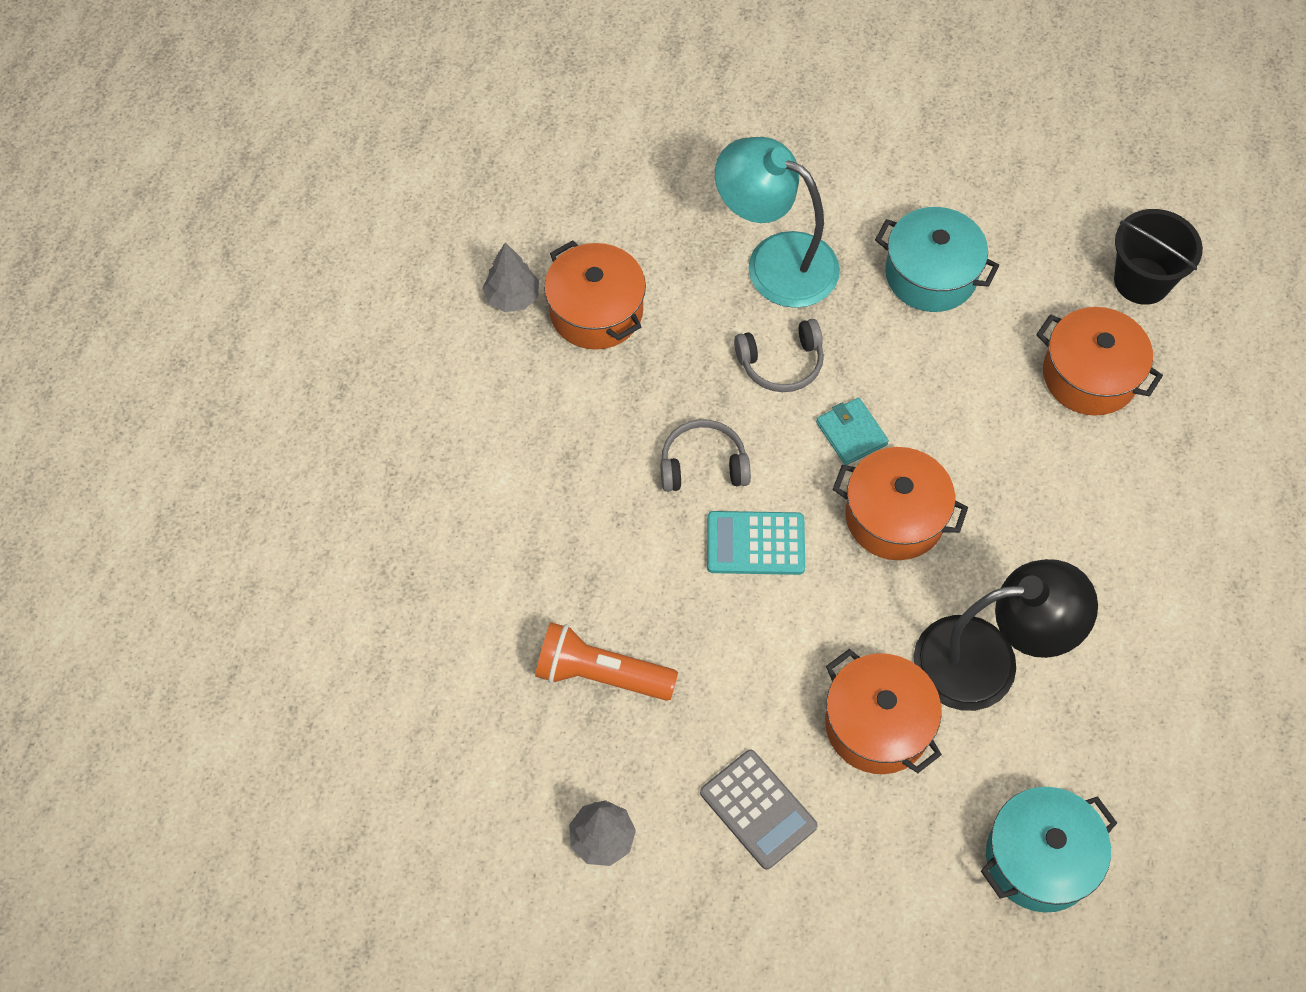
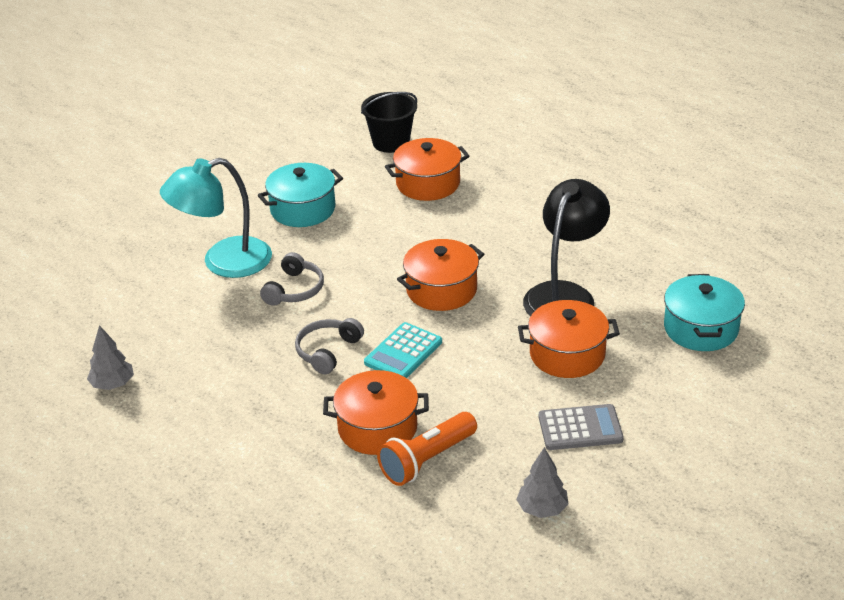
camera: 55 degrees left, 25 degrees down
(596, 311) = (168, 351): orange pot -> orange pot (377, 428)
(851, 433) = (371, 283): turquoise wallet -> none

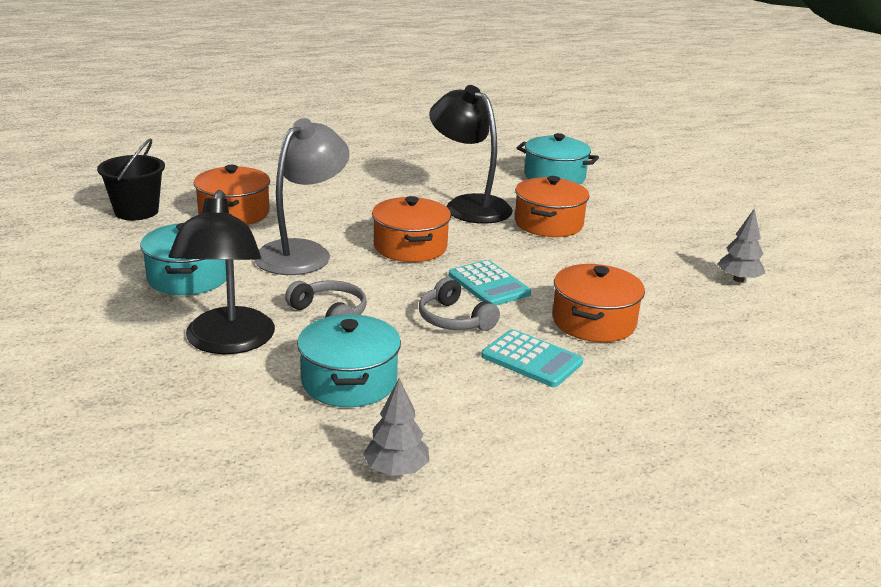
camera: 70 degrees left, 10 degrees down
(205, 331) = (349, 381): none -> turquoise pot
(223, 262) = (227, 342): turquoise lamp -> black lamp
(290, 408) = (531, 359): none -> turquoise calculator
(385, 241) = (302, 252): none -> grey lamp
(427, 460) = (653, 310): orange flashlight -> none
(580, 428) = (645, 242): grey calculator -> none

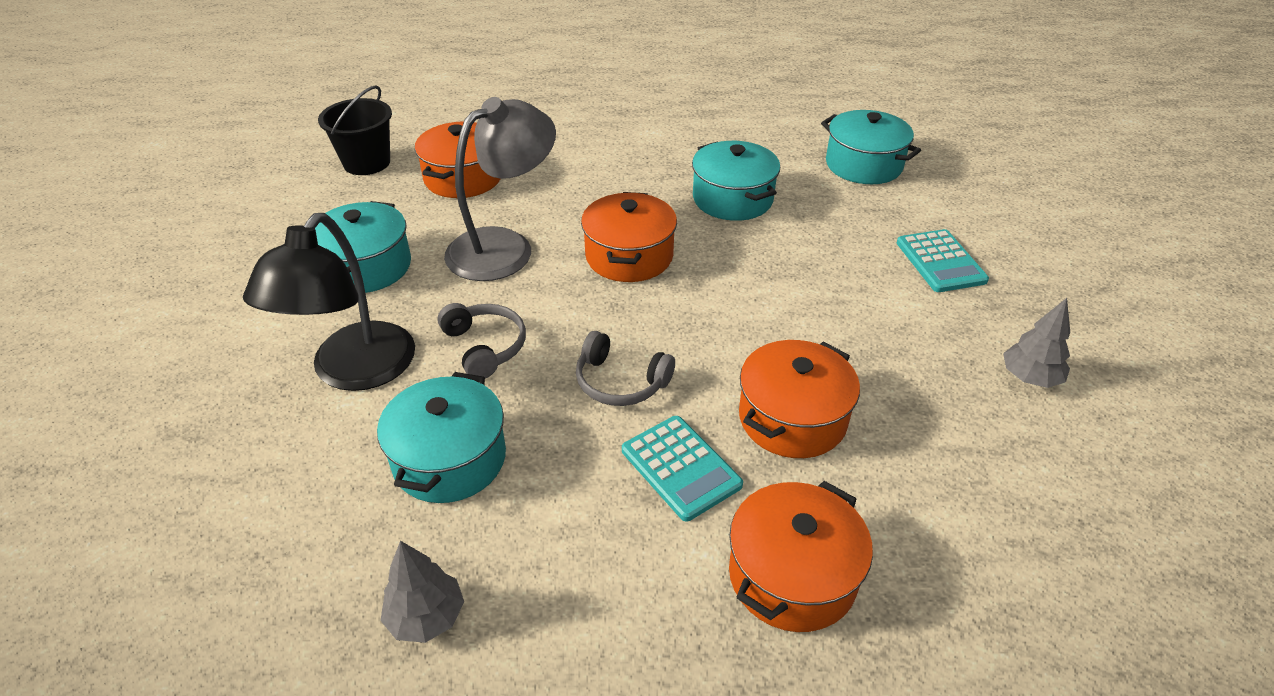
camera: 20 degrees right, 15 degrees up
(454, 319) = (620, 382): grey headphones -> grey headphones turned 45 degrees counterclockwise
(469, 205) = (732, 199): black lamp -> turquoise pot
(489, 284) = (691, 332): turquoise calculator -> turquoise calculator (940, 262)
(548, 224) = (817, 242): orange pot -> orange pot (792, 575)

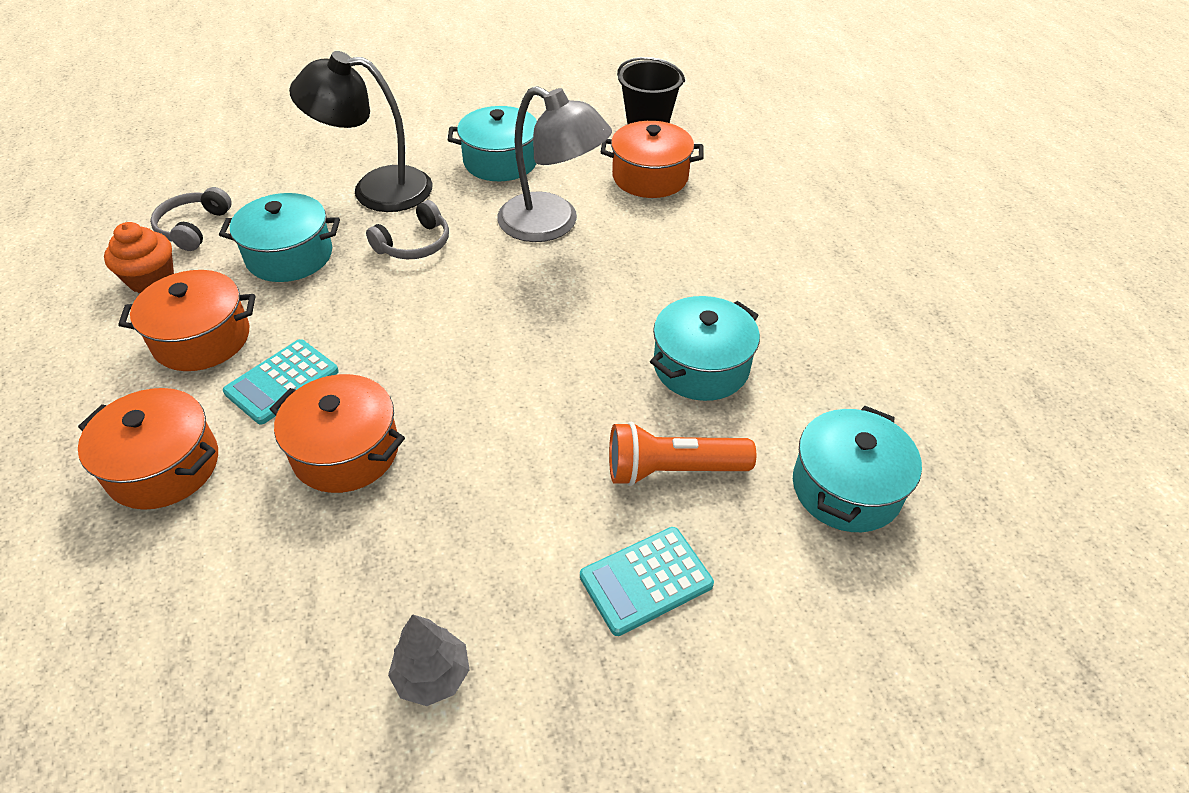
camera: 75 degrees right, 5 degrees up
(426, 617) = (151, 279): grey tree -> orange cupcake
(620, 382) = (382, 329): grey headphones -> grey headphones (193, 228)
(629, 256) = (564, 304): orange pot -> orange pot (202, 339)
(839, 232) = (672, 470): none -> orange flashlight

